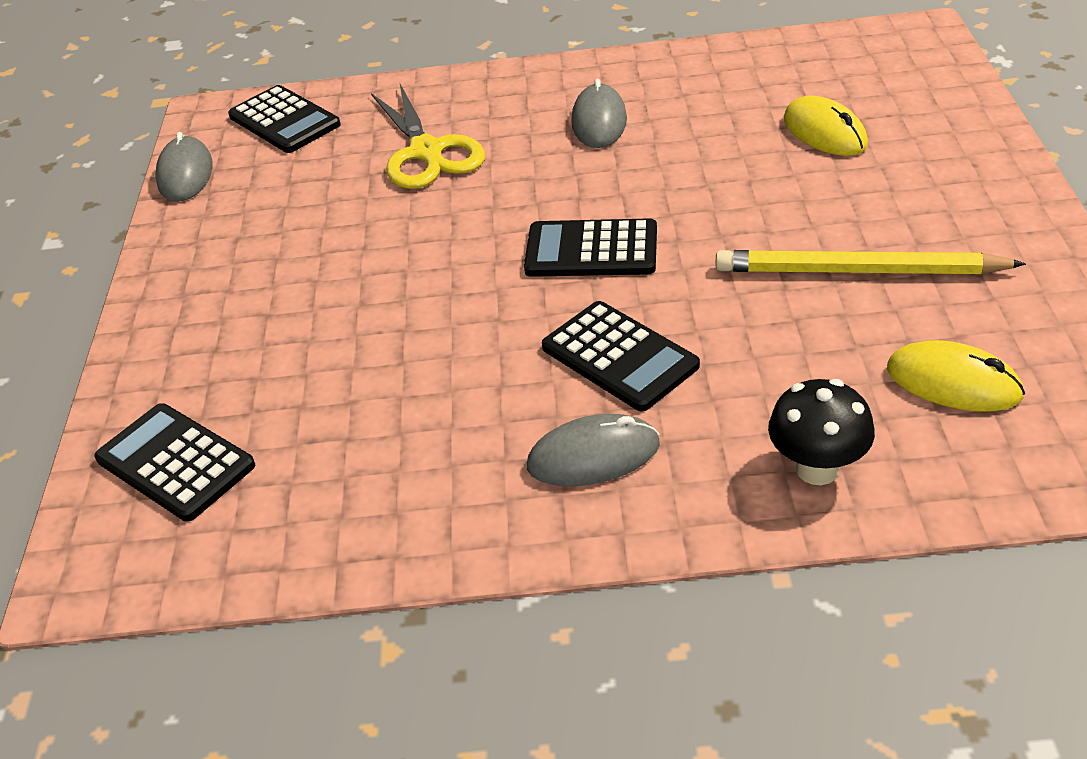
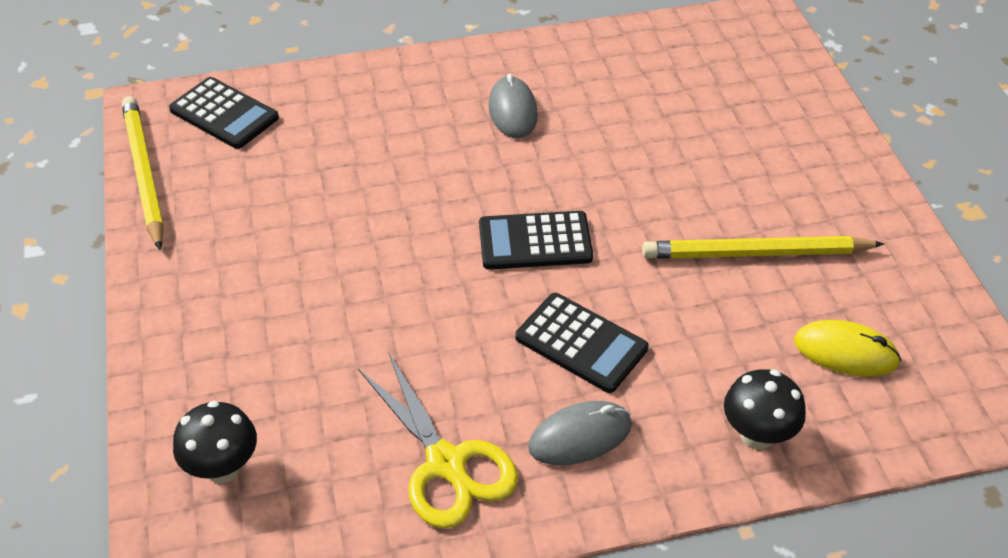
camera: 15 degrees left, 5 degrees up
(175, 463) = (223, 468): black calculator -> black mushroom
(185, 174) = (144, 173): grey mouse -> yellow pencil
(427, 152) = (367, 145): yellow scissors -> yellow scissors (447, 464)
(825, 132) = (705, 119): yellow mouse -> none

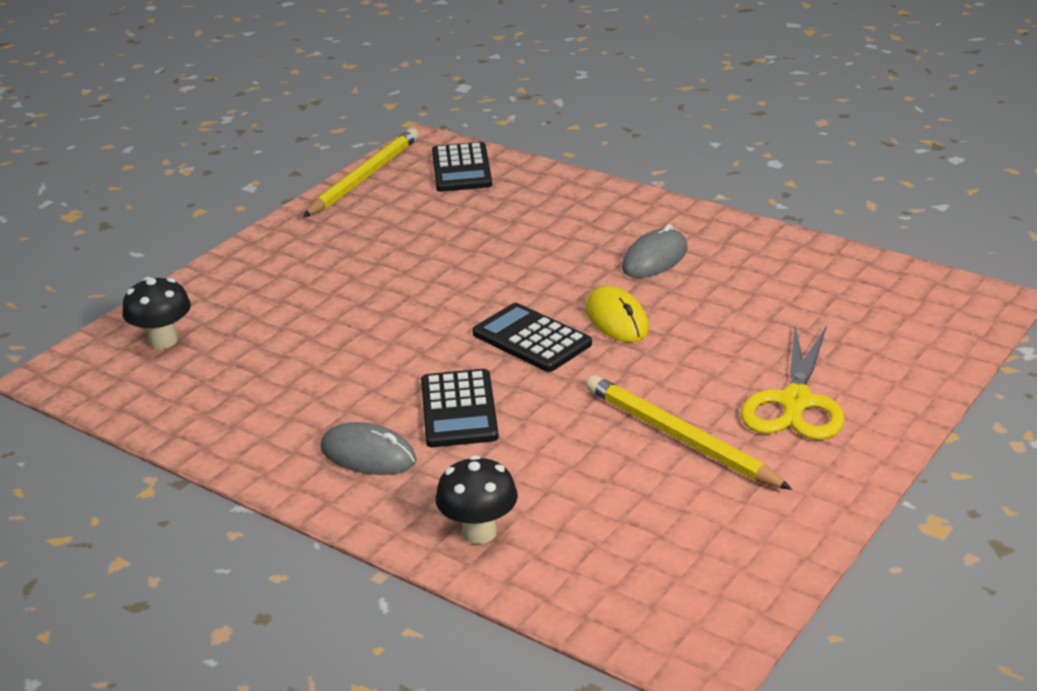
camera: 50 degrees right, 15 degrees down
(447, 464) = (271, 416): yellow scissors -> yellow scissors (795, 403)
(845, 352) = (635, 534): yellow mouse -> yellow mouse (617, 319)

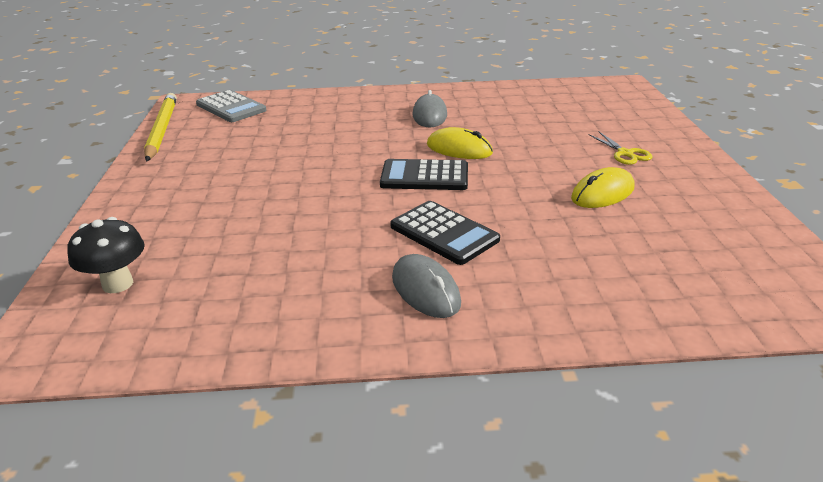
camera: 40 degrees left, 0 degrees up
(368, 455) = (425, 290): grey mouse -> grey mouse turned 75 degrees clockwise
(461, 169) = (231, 107): black calculator -> grey calculator
(479, 532) = (589, 303): black mushroom -> none
(680, 438) = (603, 193): yellow pencil -> yellow mouse
(795, 403) = (625, 153): yellow scissors -> yellow scissors, size x0.54

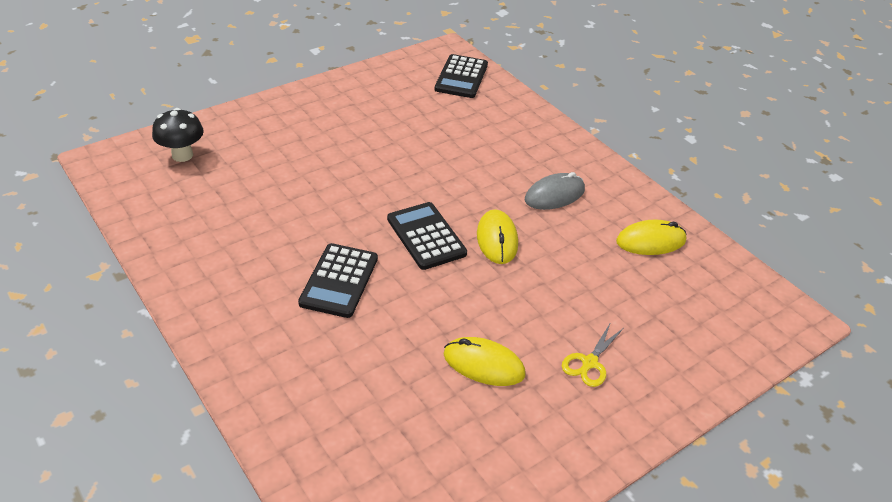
camera: 55 degrees right, 10 degrees up
(162, 129) = (392, 65): yellow pencil -> none
(231, 107) = (461, 77): grey calculator -> black calculator
(425, 290) = (254, 298): grey mouse -> none
(514, 100) = (650, 241): none -> yellow mouse

